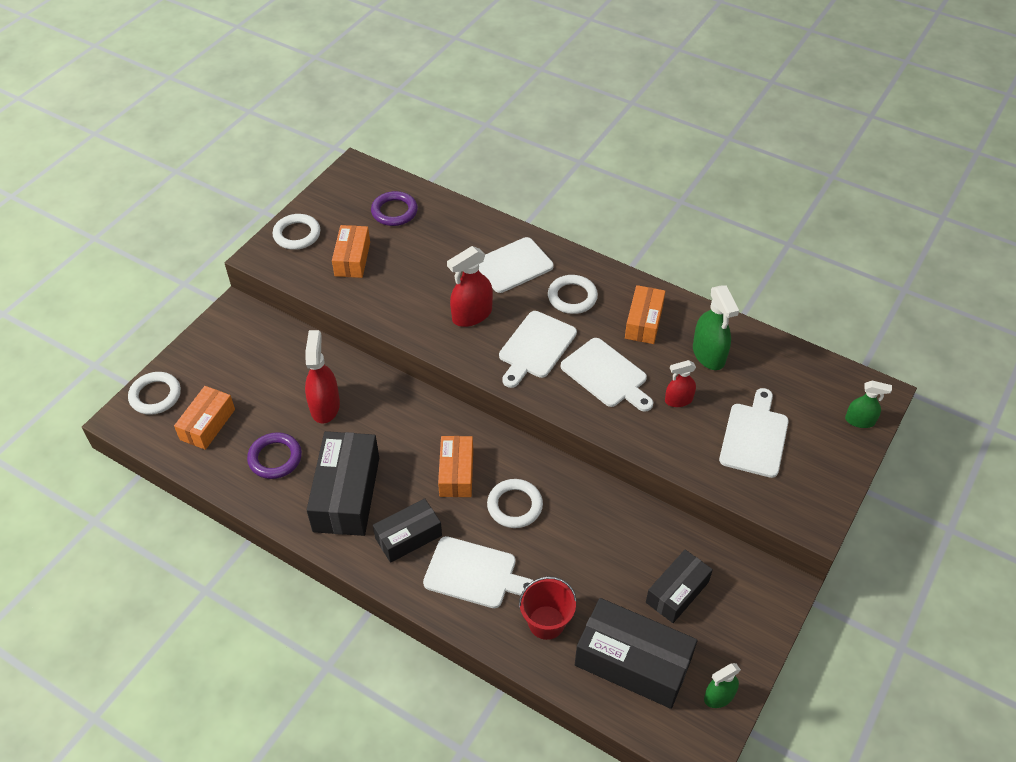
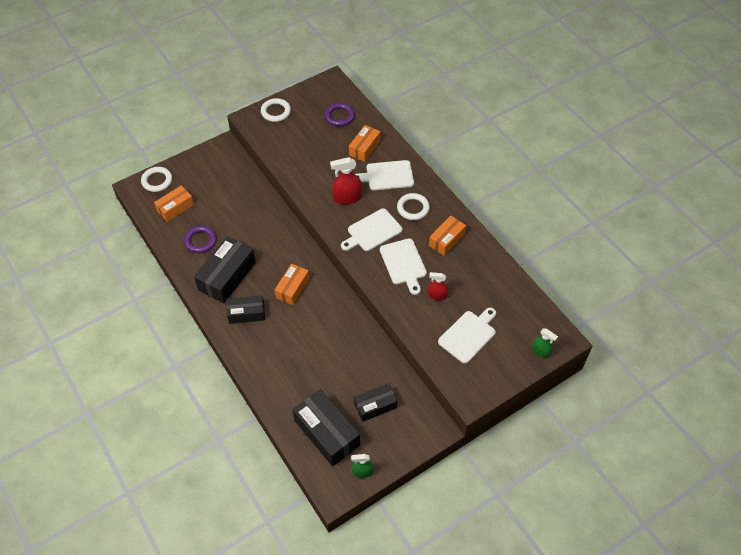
camera: 25 degrees right, 5 degrees up
(325, 406) = (242, 221): red spray bottle -> none
(352, 259) = (298, 138): orange box -> orange box (364, 148)
(474, 574) = (270, 348): white cutting board -> none
(514, 506) = (314, 320): white ring -> none
(546, 622) = (293, 391): red bucket -> none
(709, 354) = (473, 275): green spray bottle -> none

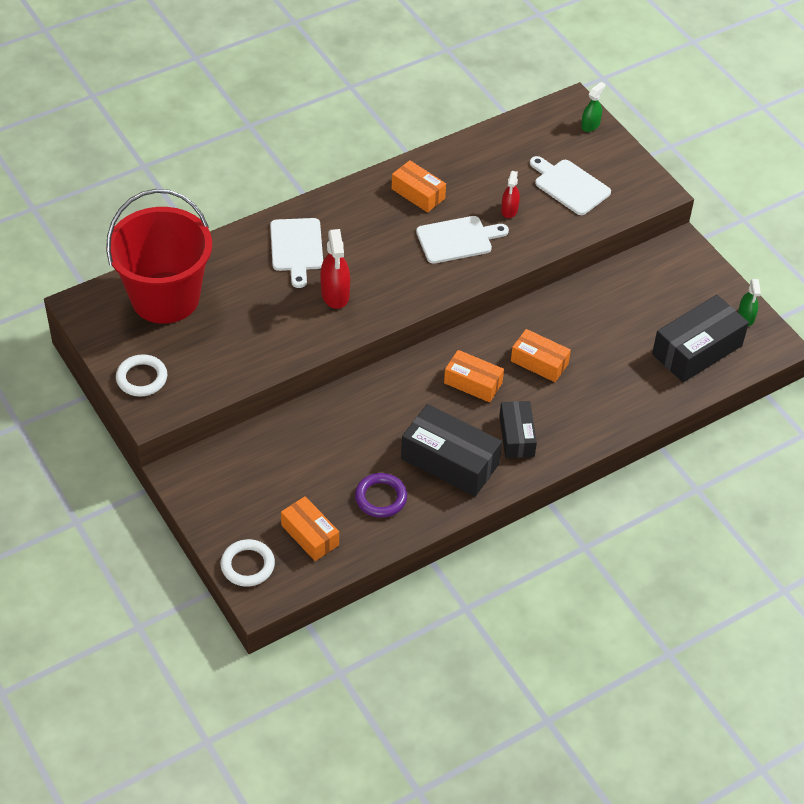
camera: 90 degrees left, 5 degrees down
(339, 116) = (165, 298): purple ring -> red bucket
(364, 148) = (237, 270): orange box -> orange box (539, 362)
(372, 231) = (399, 269): white cutting board -> none
(375, 406) = (655, 301): black box -> none
(413, 208) = (360, 224): white ring -> none

